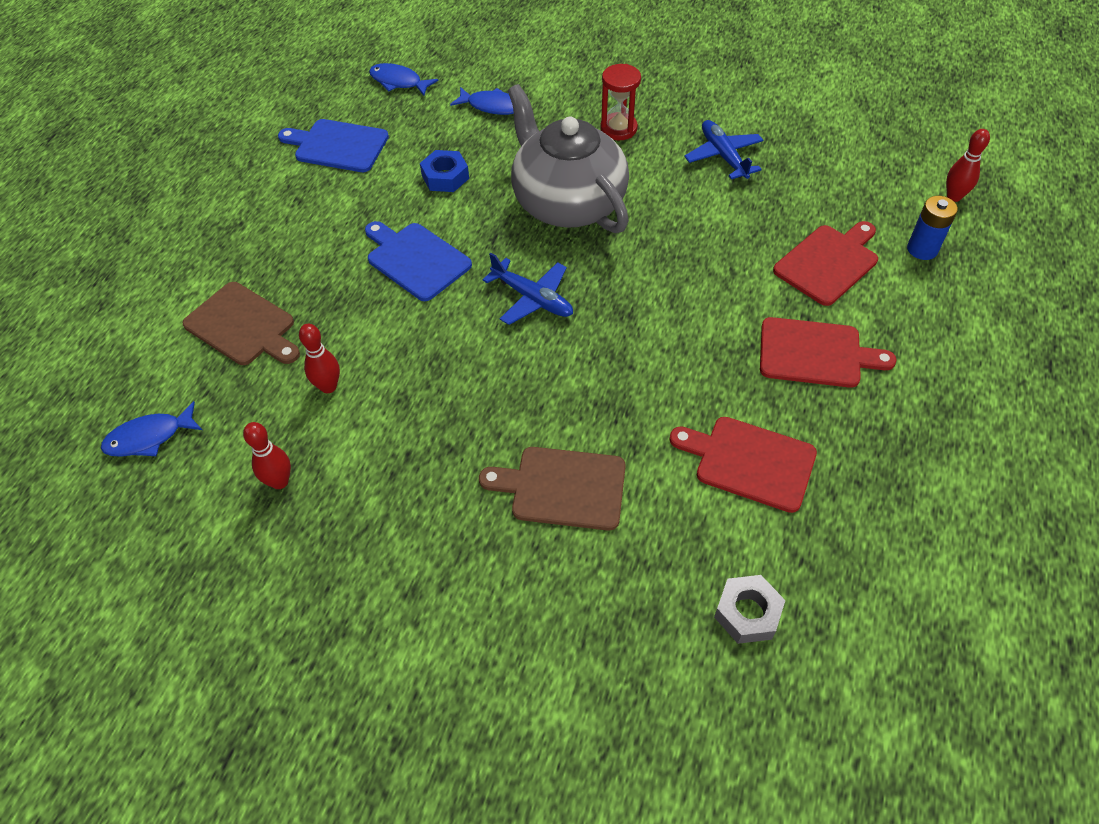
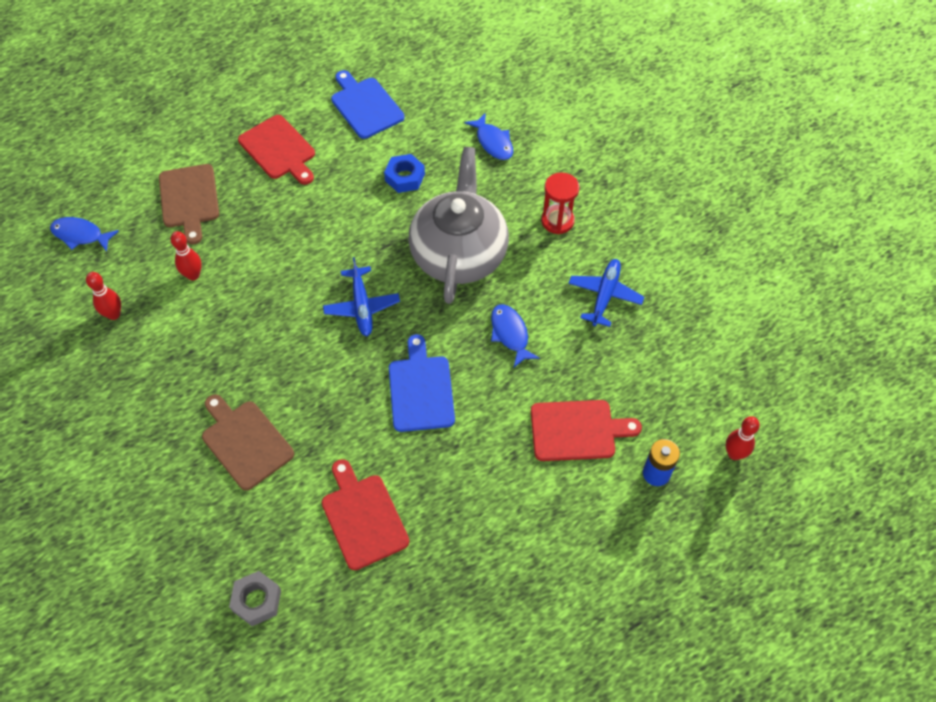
camera: 40 degrees right, 5 degrees up
(399, 82) = (454, 80): blue fish -> blue fish (510, 334)
(416, 259) = (325, 226): blue cutting board -> blue cutting board (421, 390)
(815, 353) = (488, 484): red cutting board -> red cutting board (279, 149)

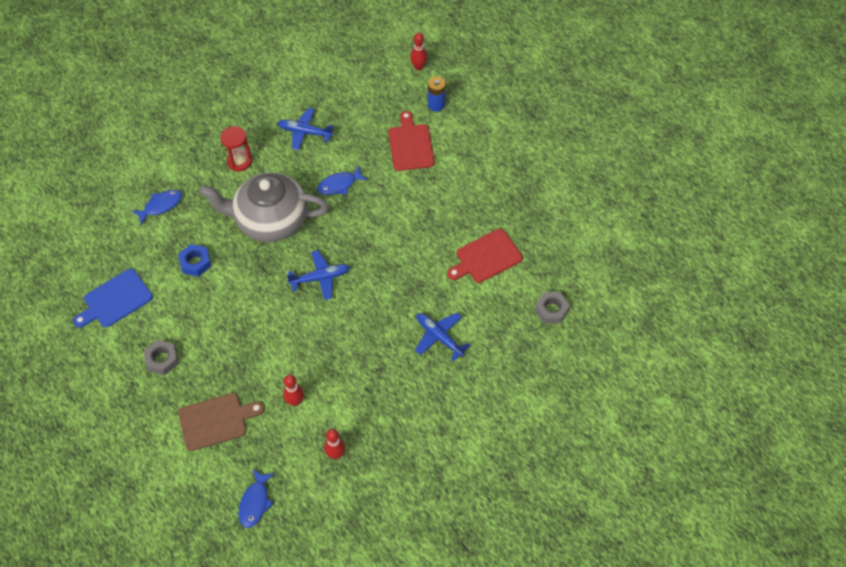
camera: 95 degrees left, 0 degrees up
(245, 442) = (439, 337): brown cutting board -> blue plane
(279, 149) = (162, 359): red cutting board -> grey nut
(421, 390) = (388, 234): blue cutting board -> none

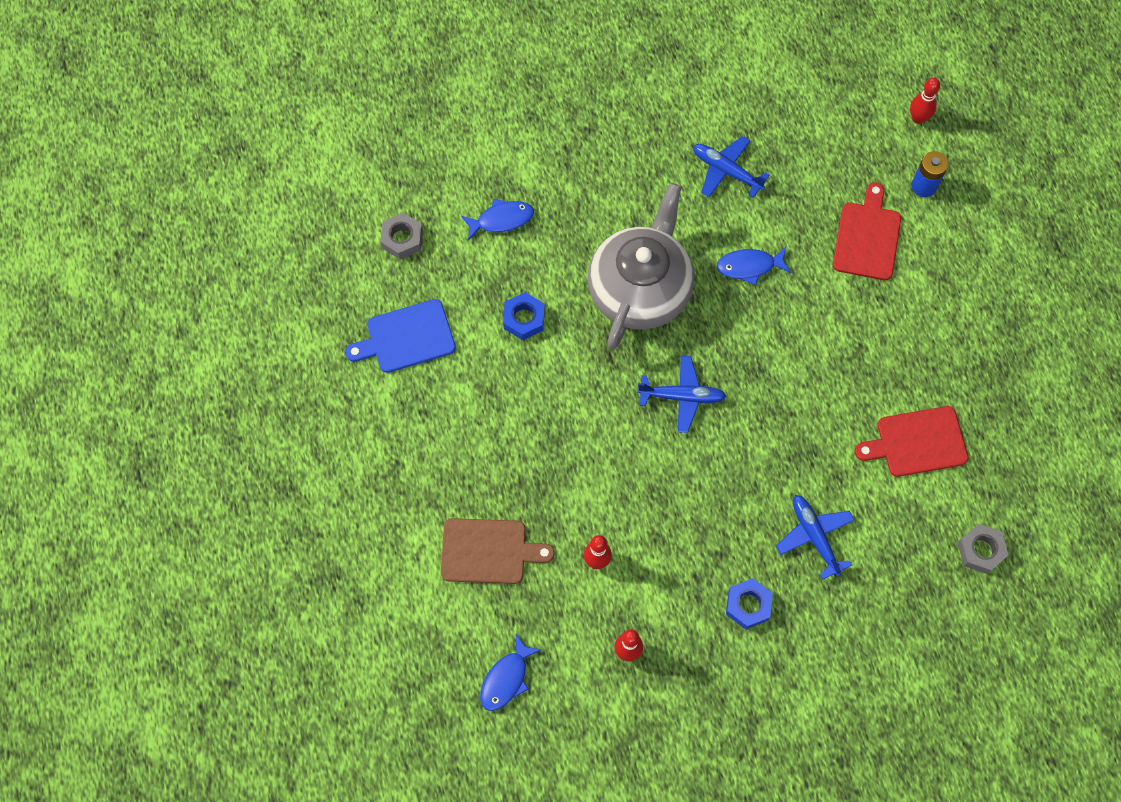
camera: 20 degrees right, 10 degrees up
(162, 359) = (443, 442): grey nut -> grey nut (402, 239)
(239, 161) = (624, 186): red hourglass -> none
(270, 220) = (640, 289): grey teapot -> grey teapot turned 90 degrees clockwise
(409, 396) = (748, 605): none -> blue nut

